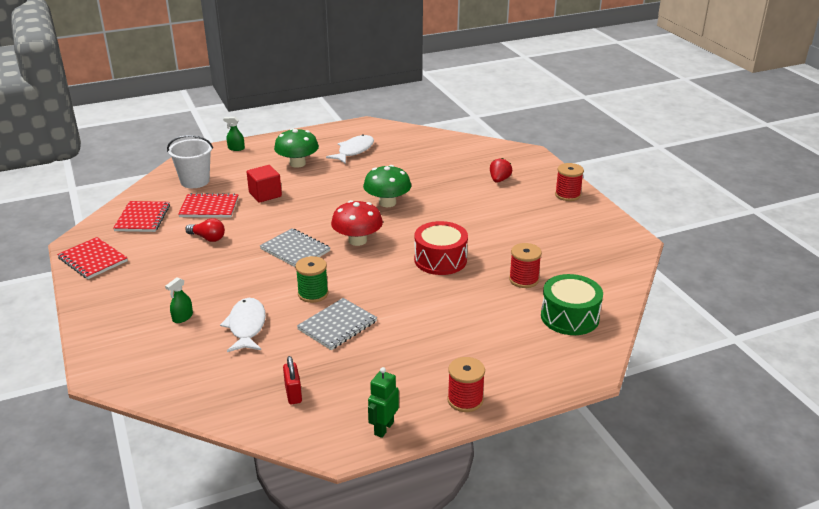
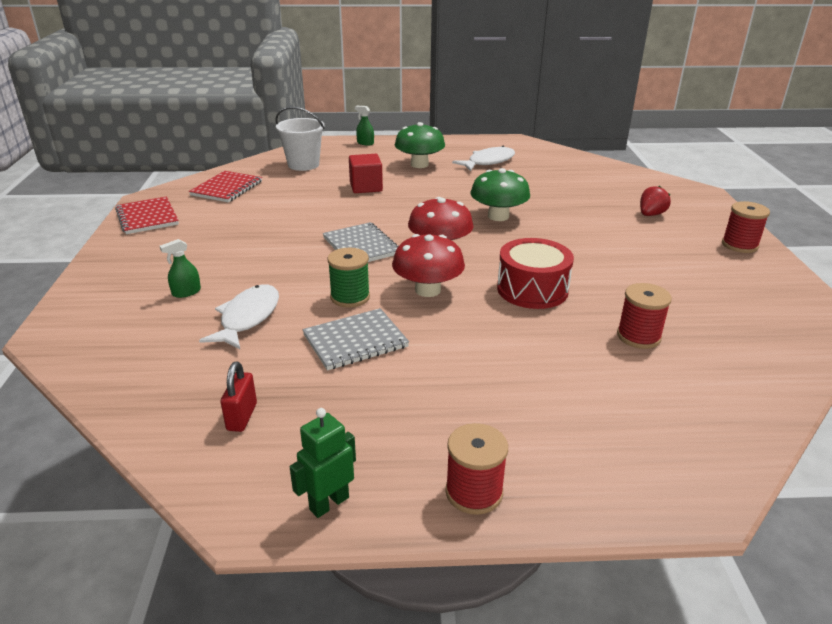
camera: 20 degrees right, 0 degrees up
(208, 238) = (276, 217): red light bulb -> none
(209, 207) = (299, 190): red notebook -> none
(367, 276) = (428, 290): none -> red mushroom
(569, 317) = (692, 403): green drum -> none

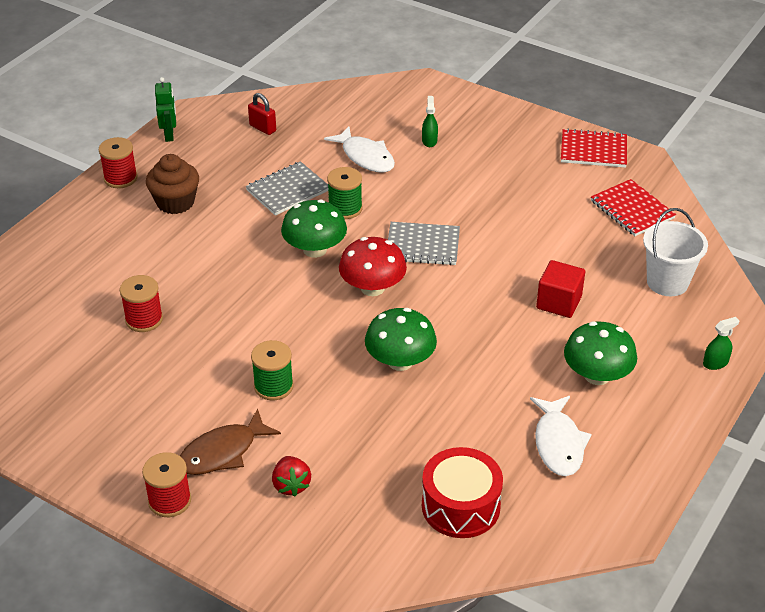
camera: 125 degrees right, 10 degrees up
(355, 341) = (288, 190): grey notebook -> grey notebook turned 45 degrees clockwise
(428, 290) = (315, 249): red mushroom -> green mushroom
(463, 410) = (175, 202): none -> brown cupcake
(532, 289) = (256, 304): red drum -> red drum (460, 506)
(595, 249) = (273, 386): none -> green spool
(675, 243) = (223, 452): none -> brown fish

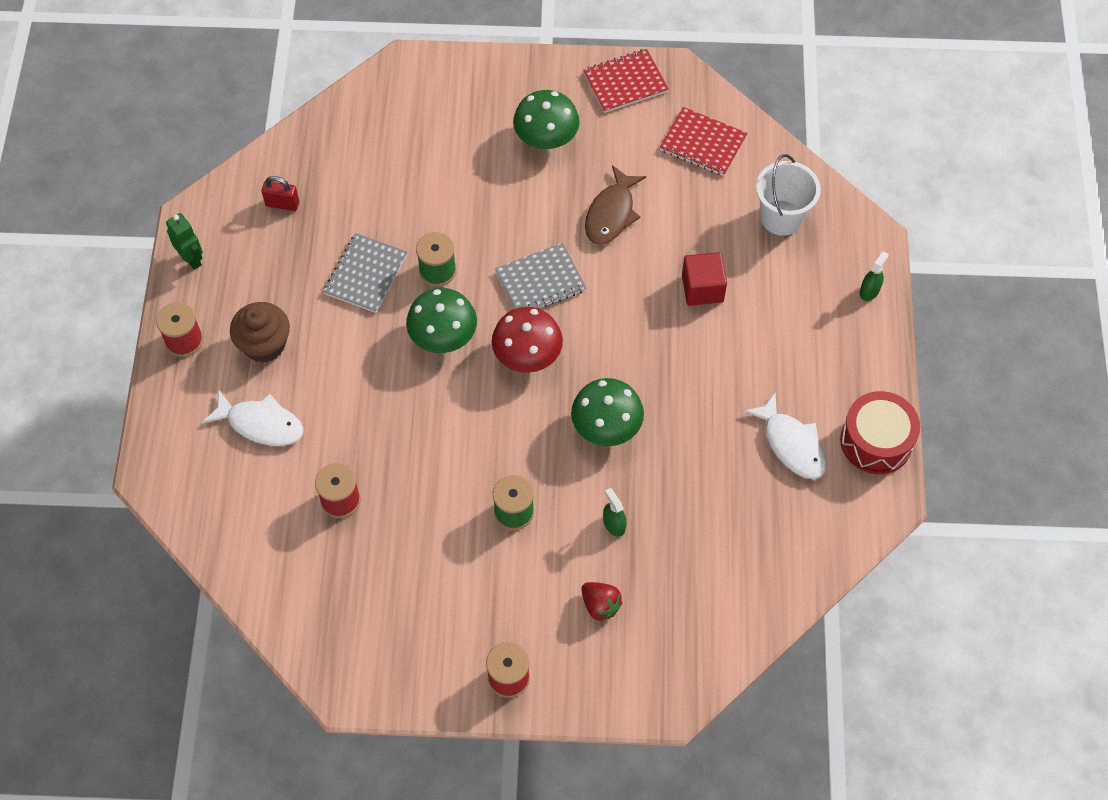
camera: 30 degrees left, 20 degrees up
(223, 452) = (518, 604): brown fish -> brown fish (611, 213)
(365, 157) = (412, 194): white fish -> white fish (261, 424)
(429, 141) = (461, 143): green spray bottle -> green spray bottle (614, 524)
(460, 506) = (751, 550): red drum -> red drum (876, 441)
(597, 375) = (781, 355): green mushroom -> green mushroom (546, 137)

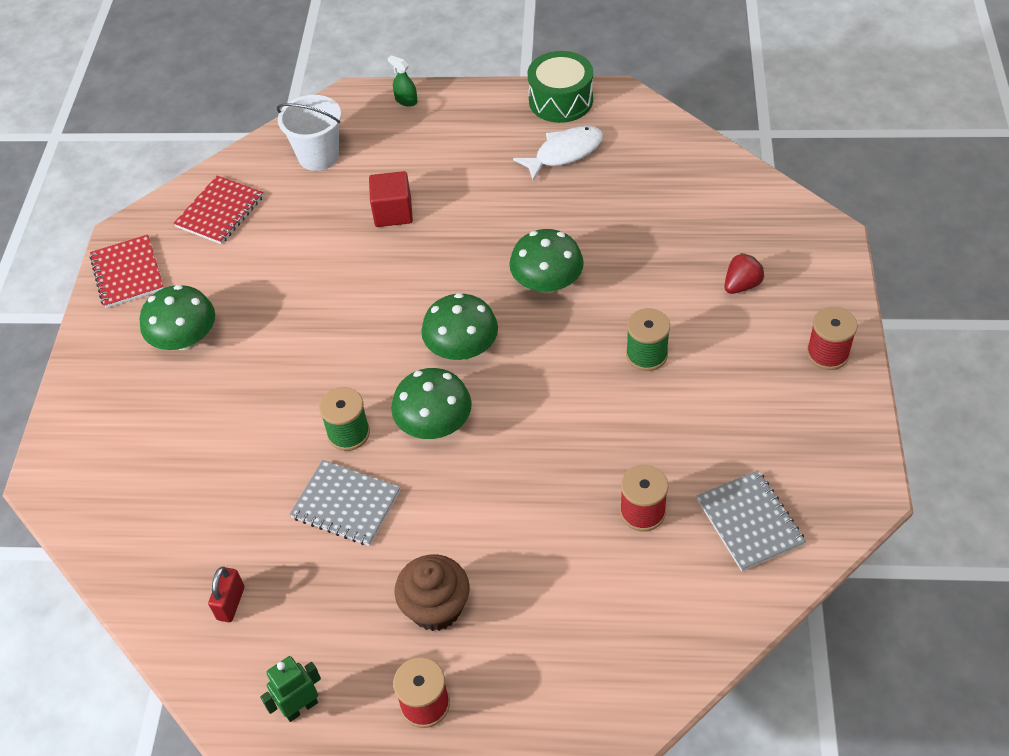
camera: 85 degrees left, 10 degrees down
(261, 424) = (546, 602): white fish -> none
(527, 355) = (462, 349): red mushroom -> green mushroom
(540, 281) = (371, 340): grey notebook -> grey notebook (749, 522)
(611, 213) = (294, 282): brown fish -> none
(614, 524) = (654, 276): green spray bottle -> none
(876, 441) = (560, 100): red drum -> green drum

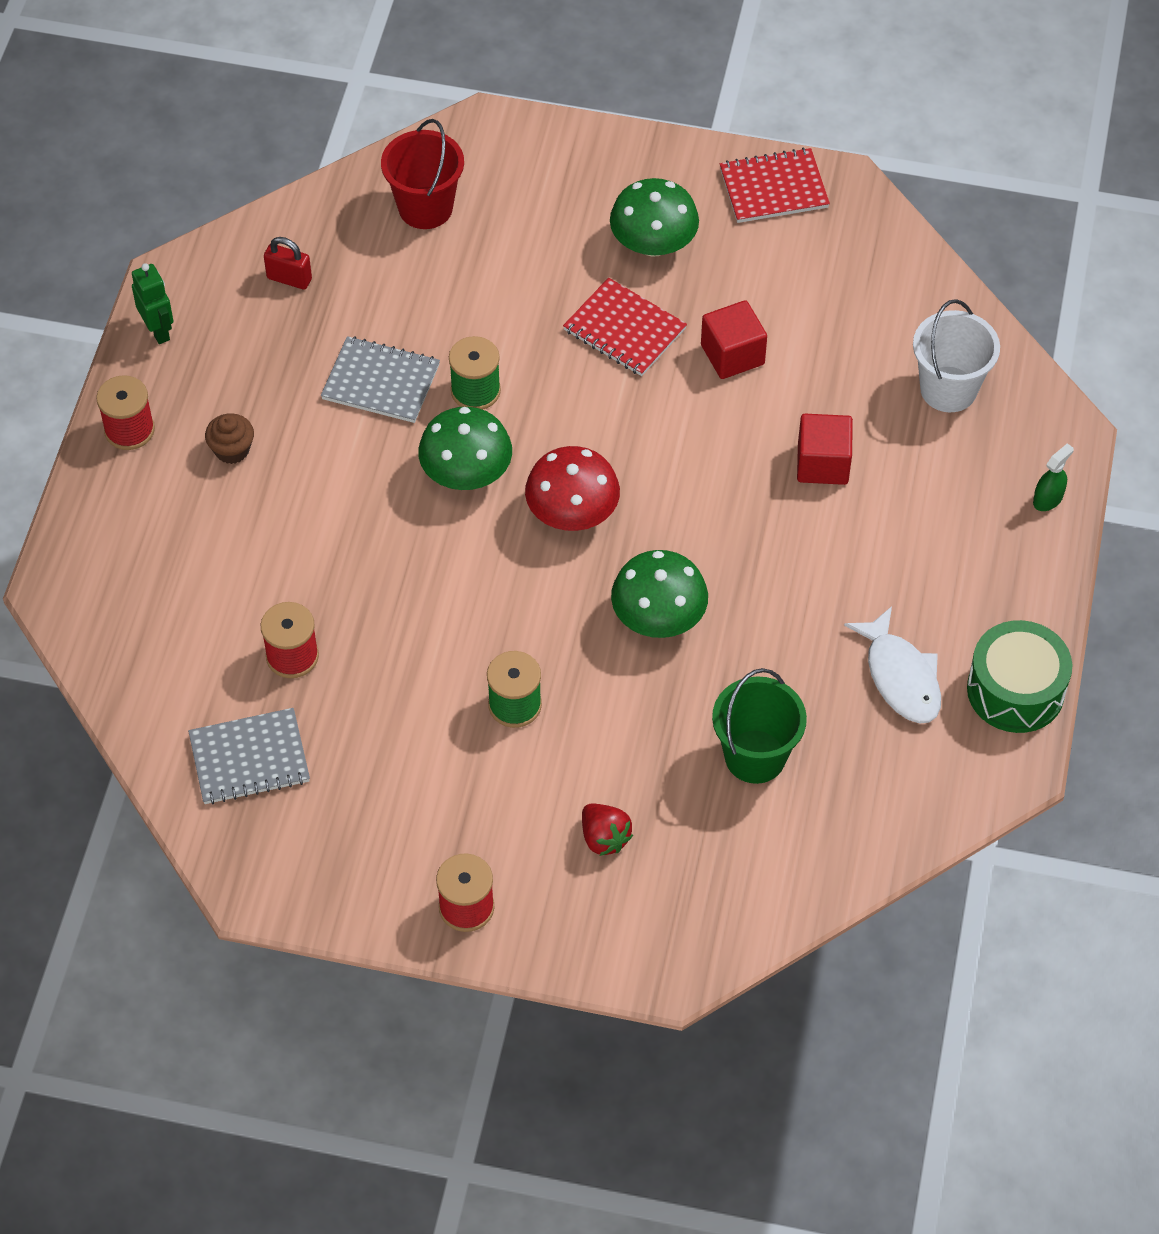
camera: 95 degrees right, 5 degrees up
(144, 508) = (425, 208): none -> red bucket
(220, 212) = (862, 280): red notebook -> red notebook (624, 329)
(297, 275) = (732, 355): none -> red cube
(346, 504) = (381, 382): grey notebook -> grey notebook turned 75 degrees clockwise
(436, 607) = (232, 450): brown cupcake -> brown cupcake, size x0.62
(462, 349) = (572, 513): green mushroom -> red mushroom
(649, 216) = (755, 756): none -> green bucket

